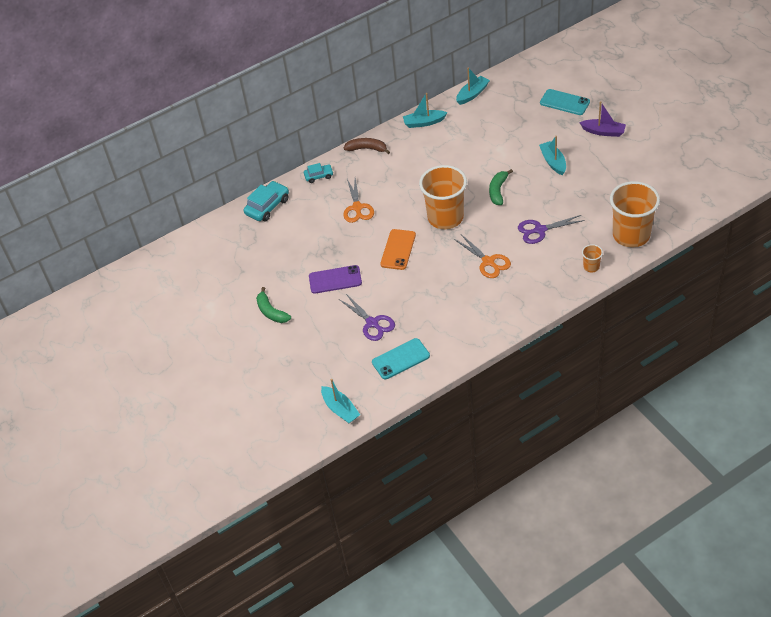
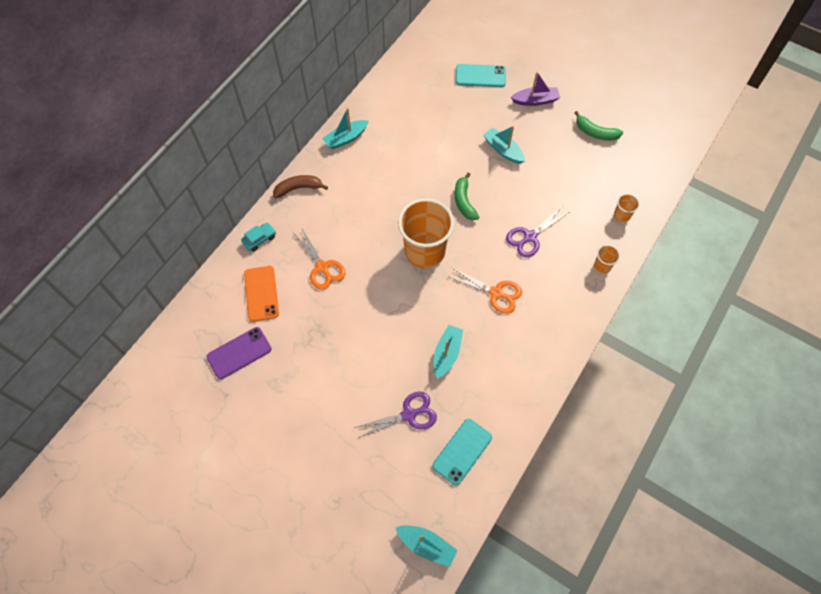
camera: 30 degrees left, 15 degrees up
(267, 206) = (217, 297): turquoise car -> none
(271, 312) = (285, 439): green banana -> green banana (595, 132)
(335, 279) = (340, 370): purple phone -> purple phone (239, 353)
(372, 323) = (408, 414): purple scissors -> purple scissors turned 45 degrees counterclockwise
(398, 249) = (392, 308): orange phone -> orange phone (261, 293)
(472, 94) = (381, 90): turquoise boat -> turquoise boat (446, 353)
(631, 235) = (622, 215): orange cup -> orange cup, size x0.42

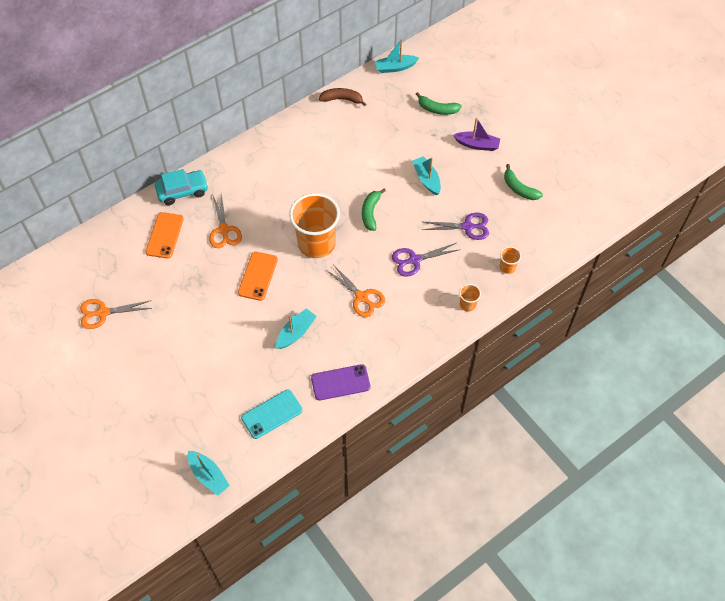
camera: 20 degrees right, 5 degrees down
(231, 402) = (103, 313): none -> orange scissors
(239, 353) = (126, 276): purple phone -> purple phone (340, 382)
(259, 239) = (182, 191): turquoise car -> turquoise car, size x1.68
(298, 188) = (233, 159): brown banana -> brown banana (342, 99)
(346, 138) = (292, 129): turquoise boat -> turquoise boat (395, 67)
(380, 305) = (258, 276): none -> orange phone
(408, 414) = (241, 370): purple scissors -> purple scissors (467, 227)
(480, 76) = (437, 109): turquoise phone -> green banana

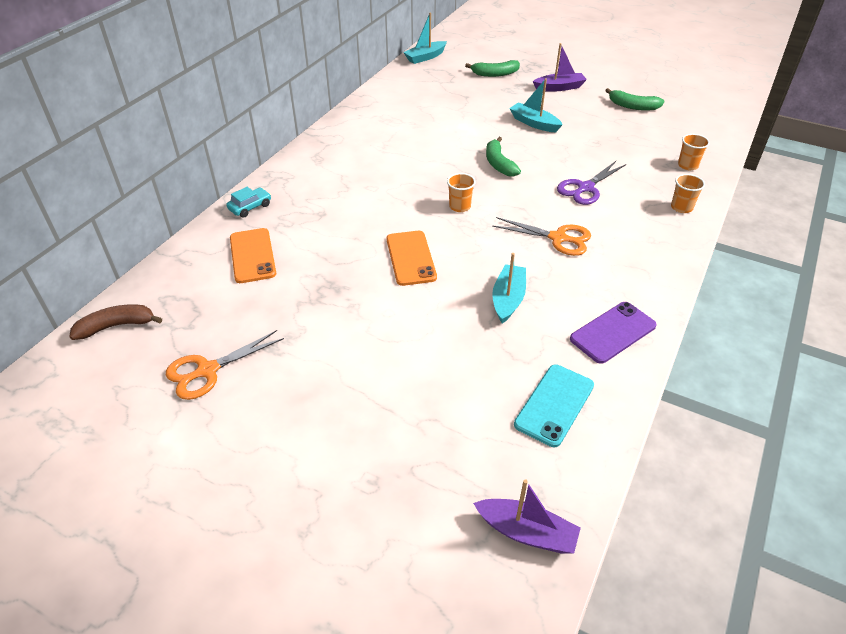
camera: 25 degrees left, 15 degrees down
(182, 191) = (250, 207): turquoise car -> turquoise car, size x0.59
(208, 475) = (527, 532): turquoise boat -> purple boat
(224, 230) = (331, 227): orange scissors -> none
(316, 243) = (460, 206): orange cup -> orange cup, size x0.42
(342, 99) = (389, 89): brown banana -> brown banana (116, 326)
(467, 227) = (613, 146): purple scissors -> none

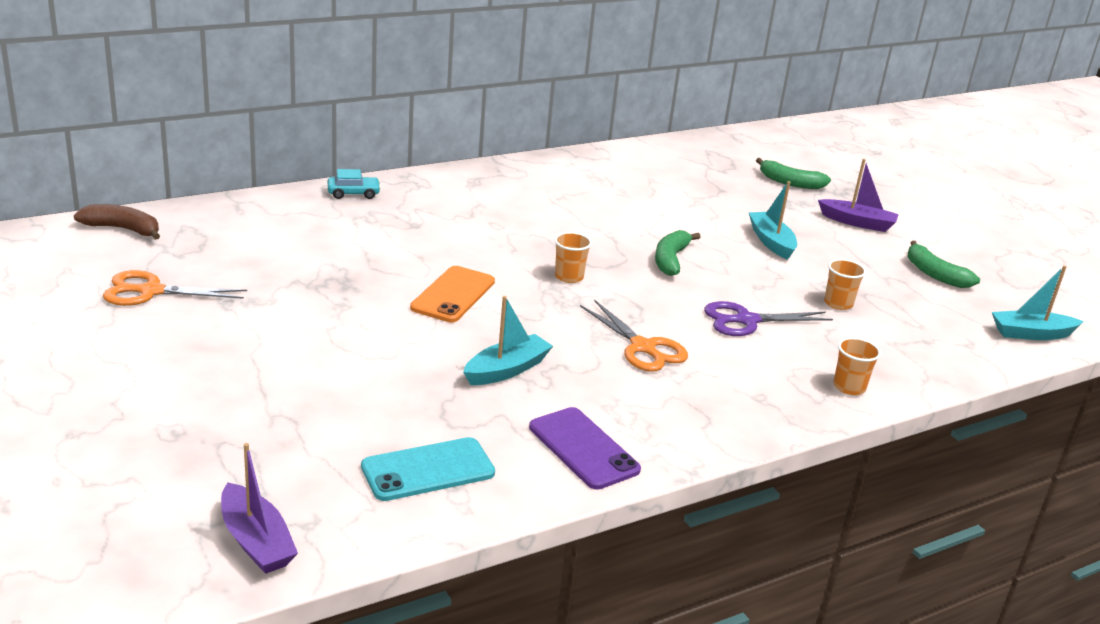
camera: 30 degrees right, 15 degrees down
(252, 255) = (304, 229): orange phone -> none
(425, 57) = (724, 140): turquoise boat -> turquoise boat (1031, 334)
(613, 332) = (583, 448): purple phone -> purple phone turned 60 degrees clockwise
(687, 165) = (923, 355): orange cup -> orange cup (838, 303)

